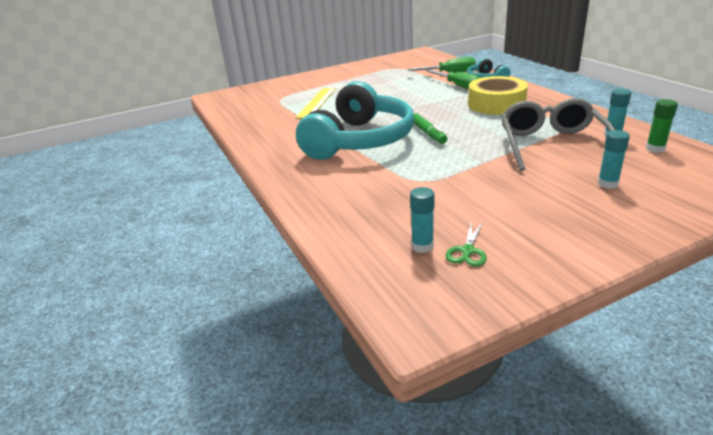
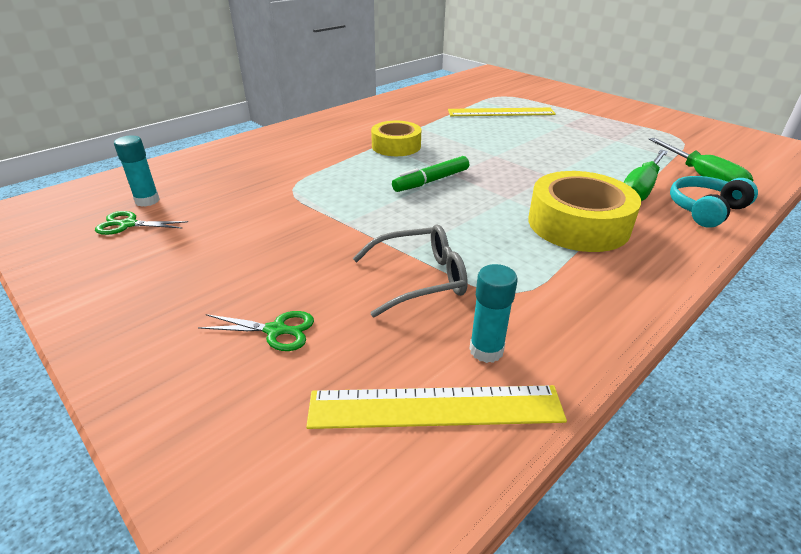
camera: 70 degrees right, 5 degrees up
(359, 140) = (396, 146): turquoise headphones -> yellow tape
(552, 145) = (419, 279): grey glasses -> grey glasses, size x0.62
(607, 184) = (276, 330): turquoise glue stick -> green scissors
(655, 149) = (435, 407): green glue stick -> yellow ruler

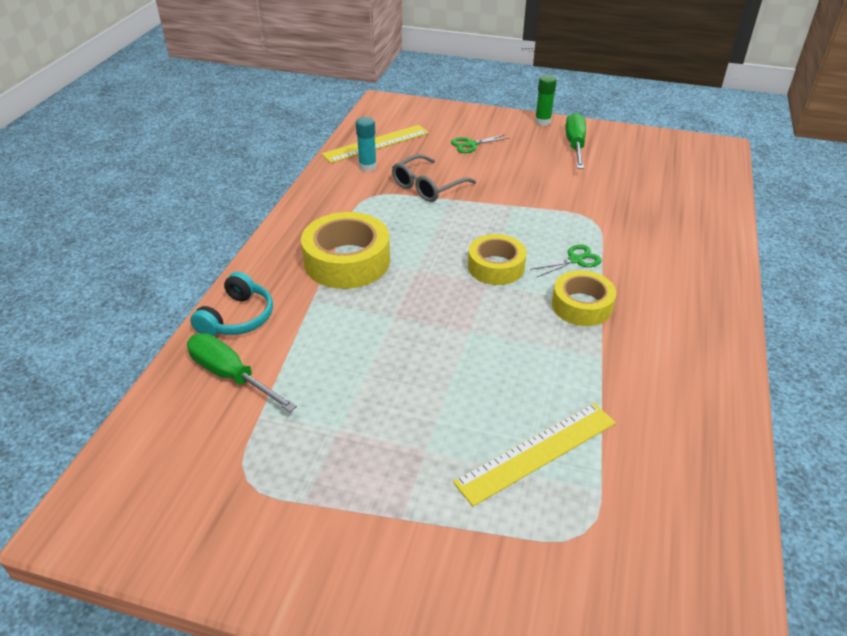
camera: 150 degrees right, 5 degrees up
(97, 334) = (542, 121): none -> green glue stick
(128, 224) = (638, 160): green scissors -> green scissors (576, 260)
(147, 201) = (664, 176): turquoise glue stick -> none
(431, 181) = (496, 267): green marker -> yellow tape
(640, 188) = (299, 328): green screwdriver -> green screwdriver (575, 145)

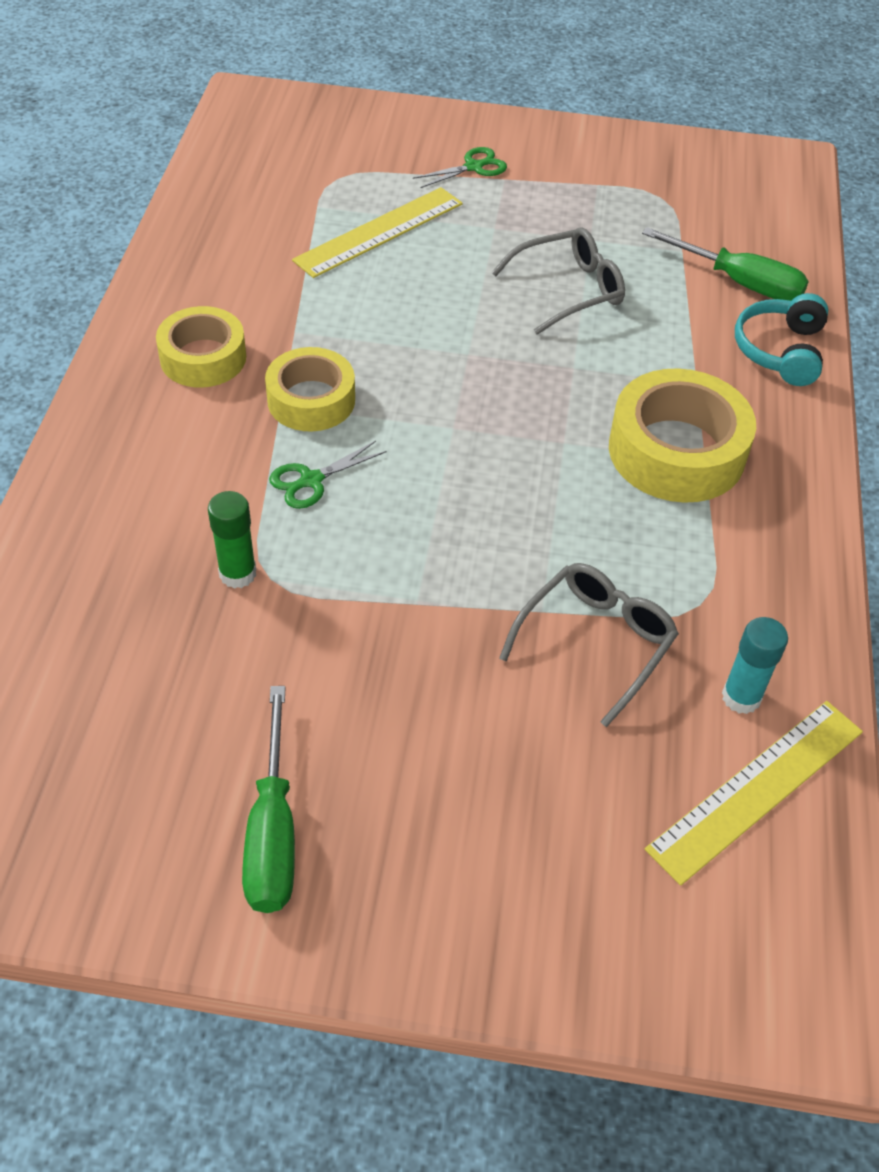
camera: 170 degrees right, 10 degrees up
(377, 378) = (568, 290): none -> grey glasses
(470, 145) = (530, 808): green scissors -> green scissors (474, 167)
(496, 267) = (440, 457): yellow tape -> yellow tape (203, 358)
(542, 121) = (349, 945): green glue stick -> green glue stick (238, 574)

